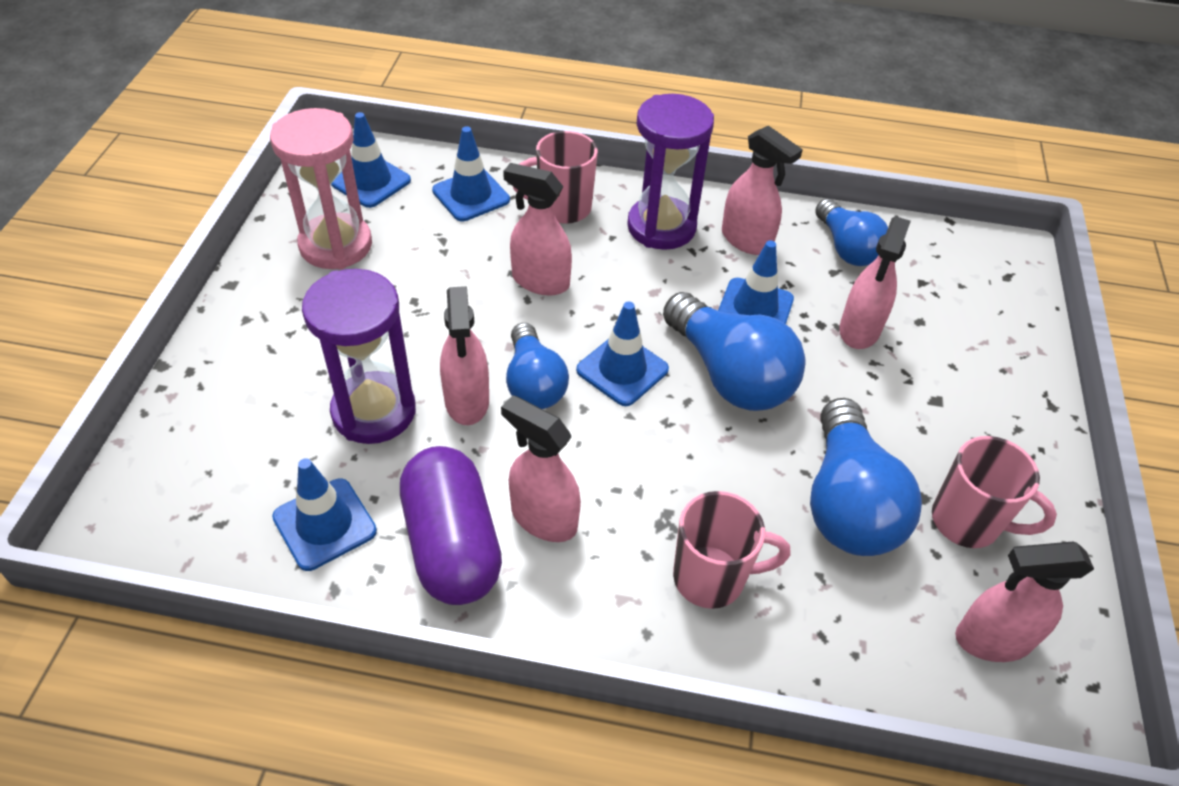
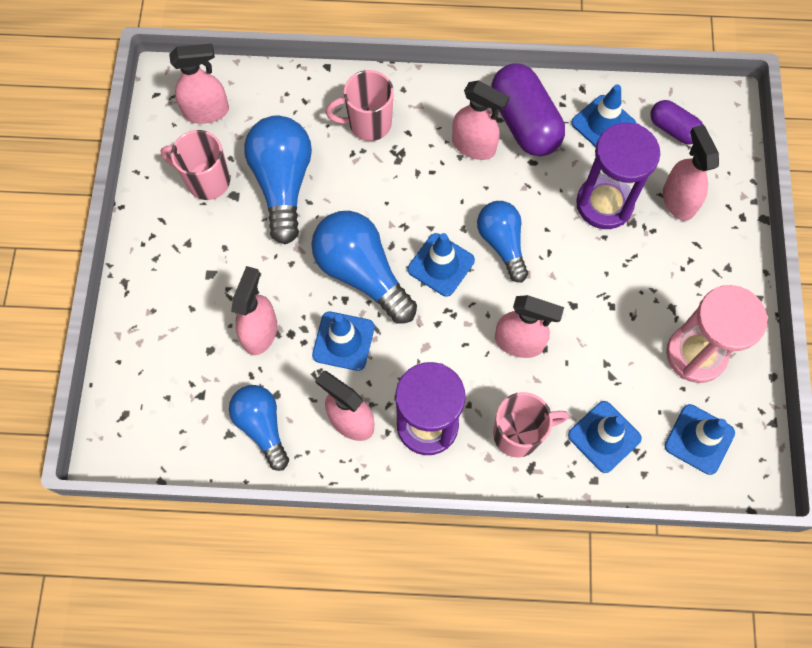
camera: 175 degrees right, 20 degrees up
(218, 500) = (673, 129): none -> purple capsule
(467, 401) = (544, 221): pink spray bottle -> pink spray bottle (678, 200)

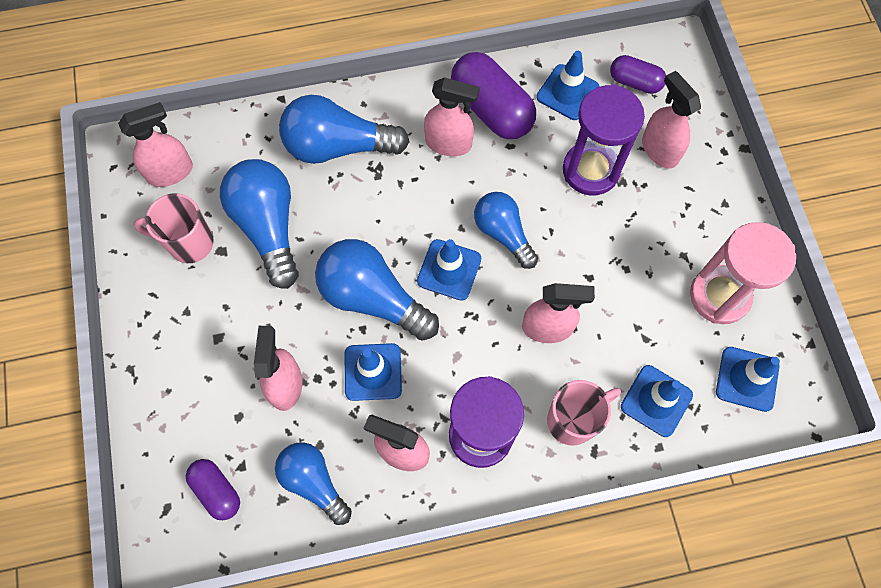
camera: 15 degrees left, 0 degrees up
(173, 411) = (217, 491): none -> purple capsule
(368, 124) = (338, 146): pink mug -> blue light bulb

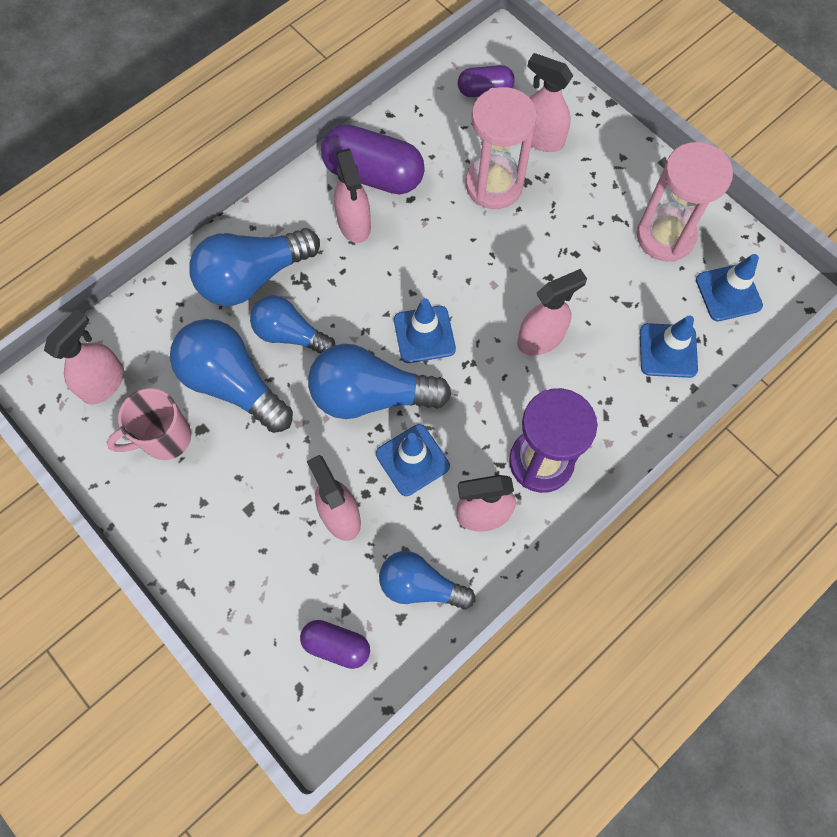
camera: 30 degrees left, 0 degrees up
(449, 143) = (354, 224): pink spray bottle -> pink spray bottle turned 90 degrees clockwise
(503, 233) = (452, 278): blue light bulb -> blue light bulb (290, 334)
(567, 92) = (432, 127): blue traffic cone -> none
(573, 420) = (610, 405): pink mug -> none
(590, 170) = (494, 185): purple hourglass -> pink hourglass

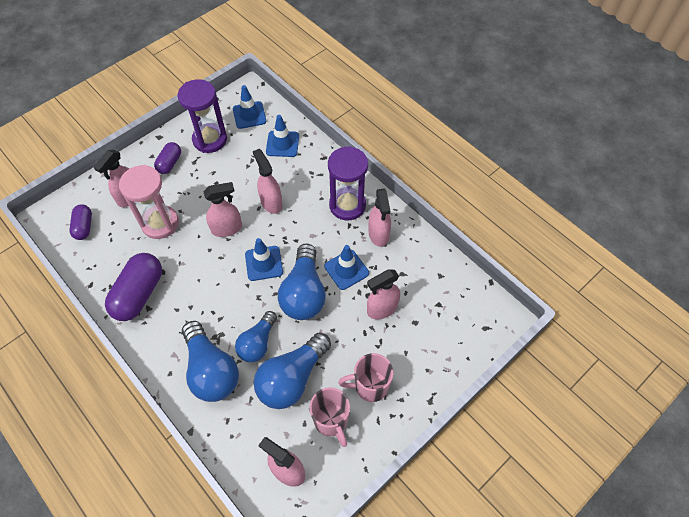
camera: 90 degrees left, 10 degrees down
(211, 494) = (370, 386): none -> pink mug
(336, 645) = (459, 308): purple capsule -> purple capsule (170, 163)
(354, 224) = (177, 305): pink spray bottle -> pink spray bottle (227, 228)
(420, 586) = (421, 265): blue light bulb -> none
(665, 236) = (210, 140): pink hourglass -> purple hourglass

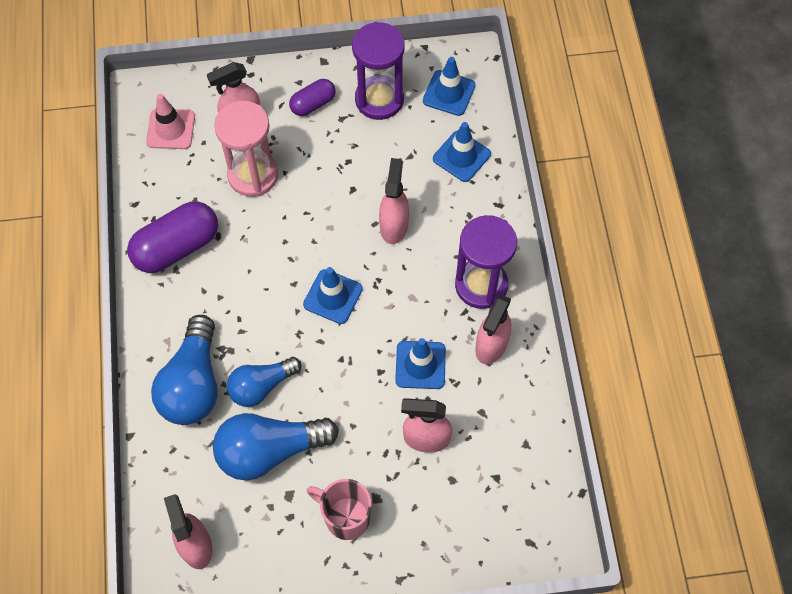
camera: 35 degrees right, 5 degrees up
(84, 227) = (171, 129): purple capsule -> pink traffic cone
(227, 228) = (321, 227): pink spray bottle -> none
(304, 293) = (352, 361): blue light bulb -> none
(331, 421) = (277, 526): pink mug -> none

